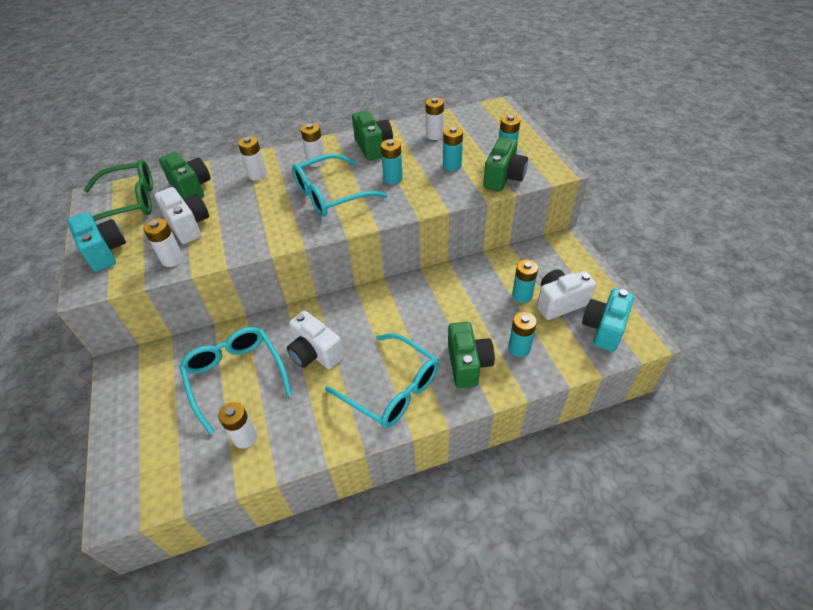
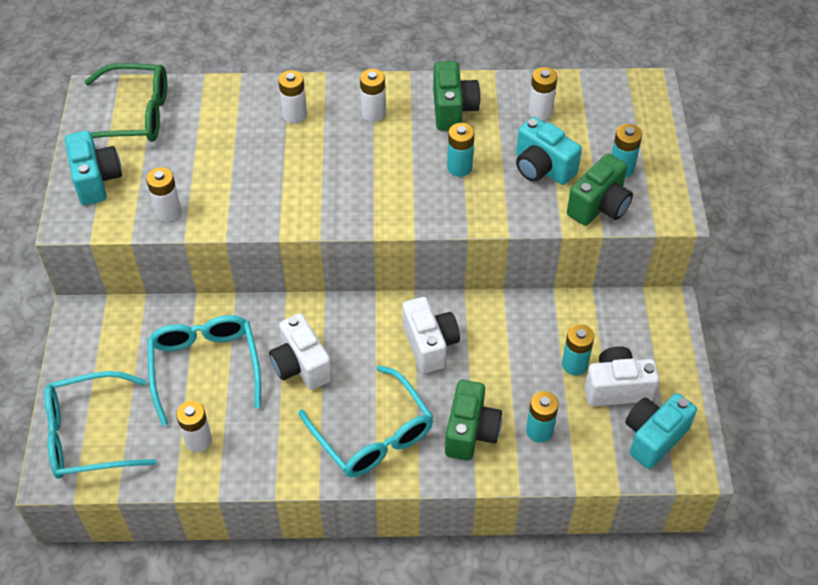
camera: 15 degrees right, 5 degrees up
(189, 226) = (196, 170): white camera -> white camera (429, 344)
(191, 188) = (210, 114): green camera -> none
(331, 195) = (375, 171): turquoise glasses -> turquoise glasses (89, 435)
(452, 165) = (542, 168): turquoise battery -> turquoise camera

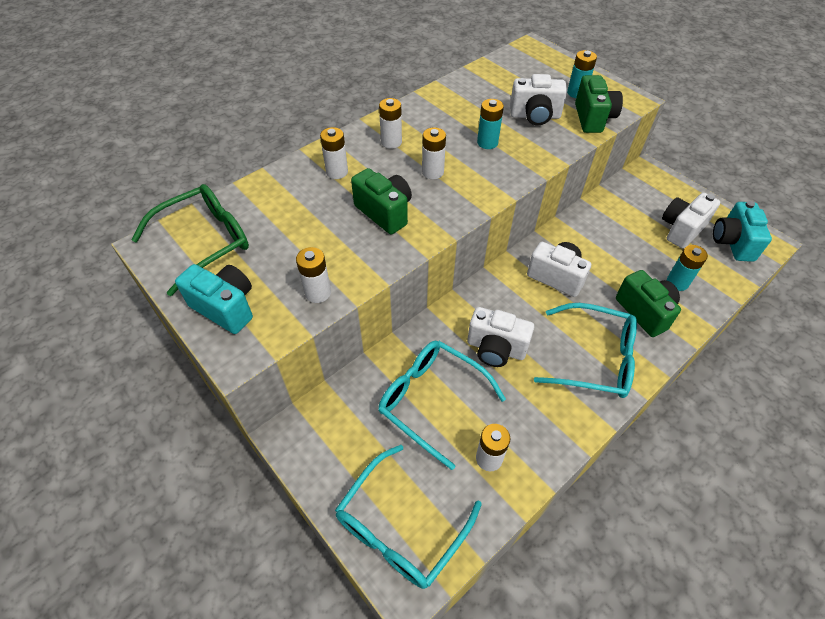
camera: 40 degrees left, 0 degrees up
(453, 109) = (440, 113): green camera -> green camera (385, 212)
(540, 111) = (492, 88): white battery -> white battery (432, 172)
(542, 168) = (535, 116): turquoise camera -> white camera
(574, 364) = (645, 232): turquoise battery -> none

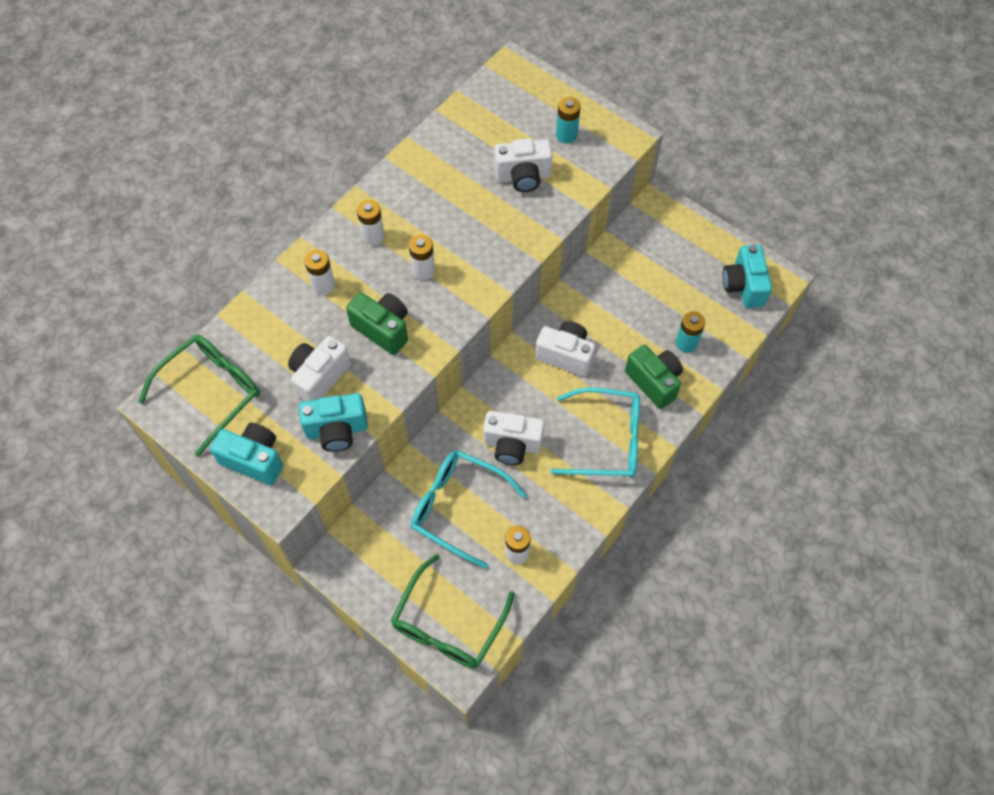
camera: 10 degrees left, 10 degrees up
(318, 293) = (337, 430): white battery -> turquoise camera
(401, 526) = (448, 624): turquoise glasses -> green glasses
(487, 143) = (475, 222): turquoise battery -> none
(593, 118) = (585, 171): green camera -> none
(681, 229) = (692, 277): white camera -> white camera (319, 377)

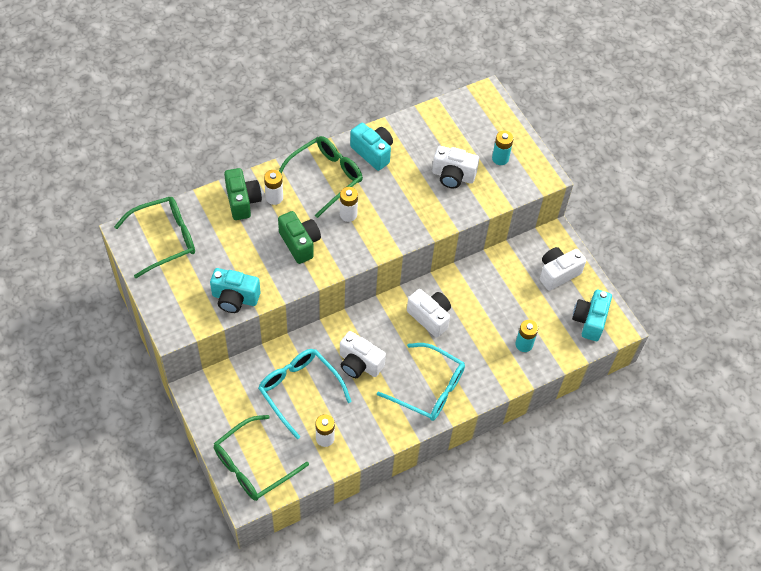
camera: 20 degrees right, 5 degrees down
(254, 459) = (171, 295): turquoise camera -> turquoise camera (373, 152)
(319, 377) = (241, 258): white camera -> white camera (558, 273)
(373, 236) = (325, 177): white battery -> green glasses
(654, 382) = (485, 362): green camera -> green camera (242, 201)

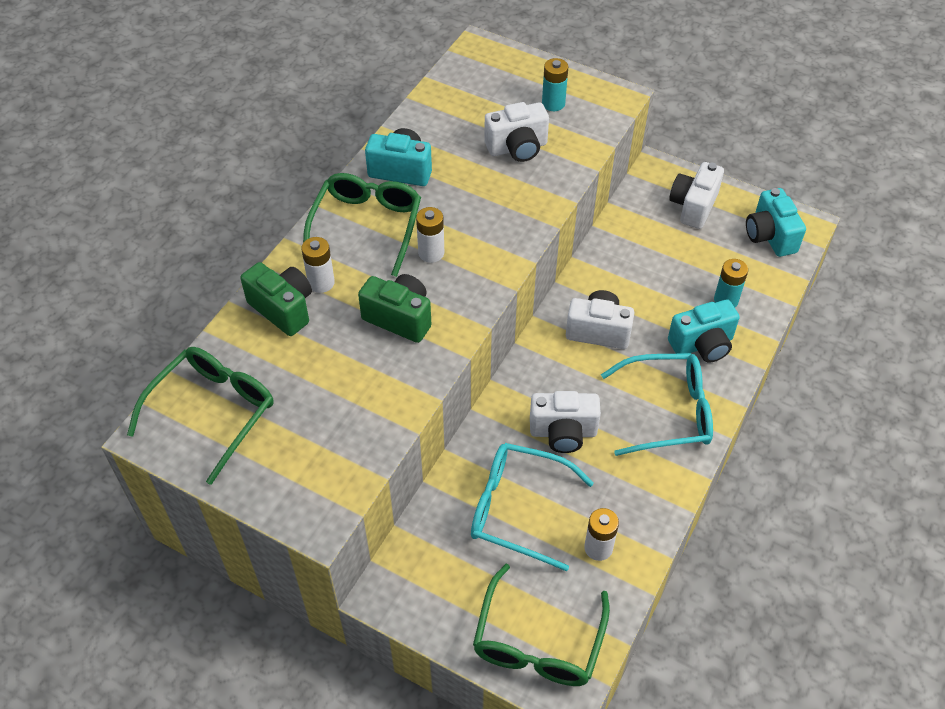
camera: 30 degrees left, 5 degrees down
(235, 298) = (370, 431): turquoise camera -> turquoise camera (702, 345)

